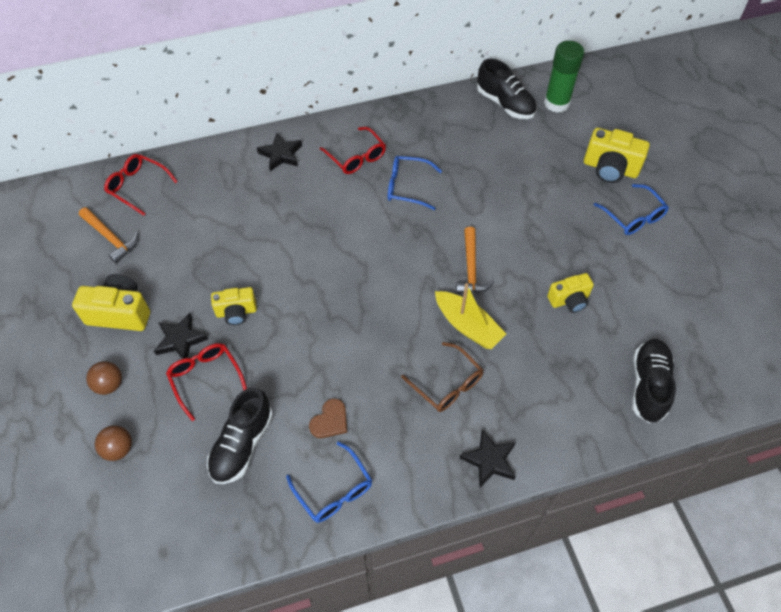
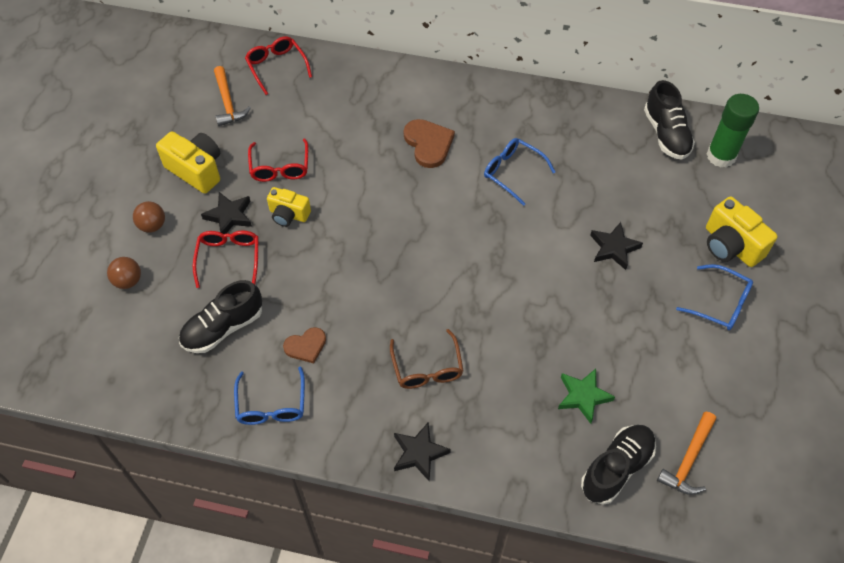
camera: 30 degrees right, 0 degrees up
(281, 154) = (417, 91): black star -> black star (614, 248)
(321, 194) = (428, 144): none -> brown heart
(356, 157) = (484, 123): red glasses -> red glasses (280, 167)
(467, 326) = (481, 326): yellow boat -> none
(471, 268) = (521, 276): orange hammer -> orange hammer (688, 460)
(569, 300) = (595, 351): yellow camera -> none
(585, 341) = (583, 396): none -> green star
(633, 216) = (720, 304): blue glasses -> blue glasses turned 60 degrees counterclockwise

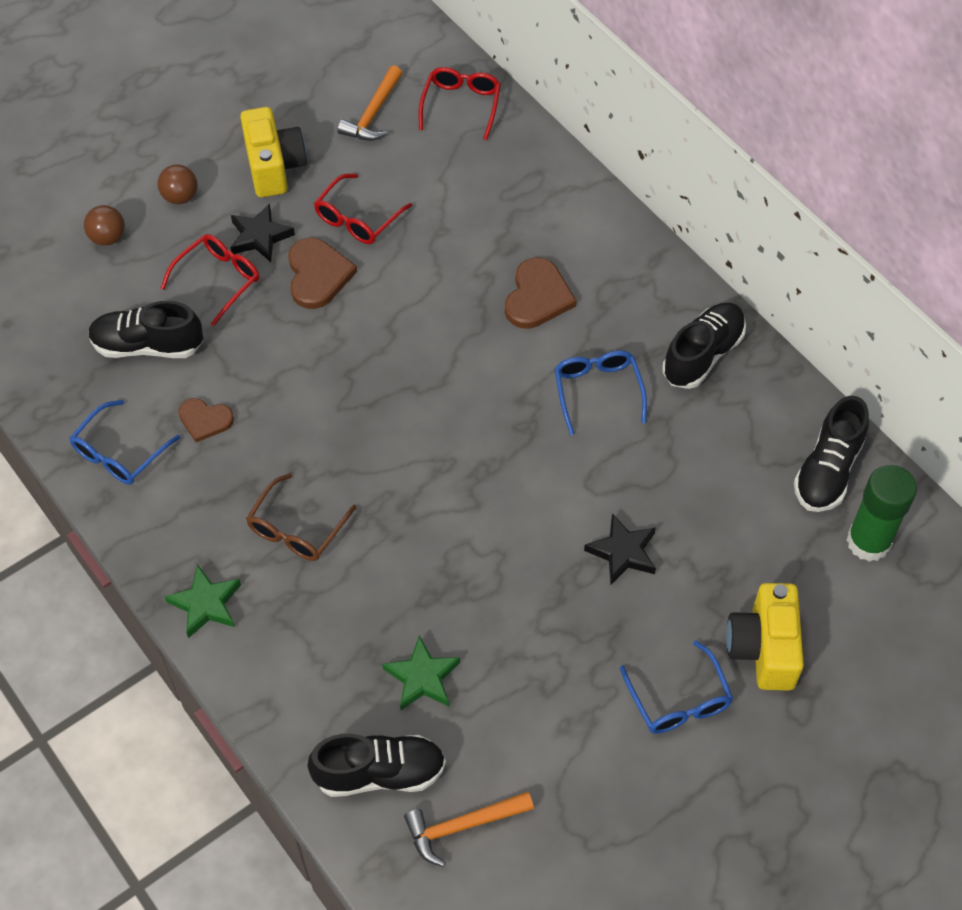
camera: 40 degrees right, 0 degrees up
(288, 215) = (318, 275): yellow camera -> brown heart
(419, 453) = (206, 604): black star -> green star
(546, 117) = (702, 355): none -> black shoe

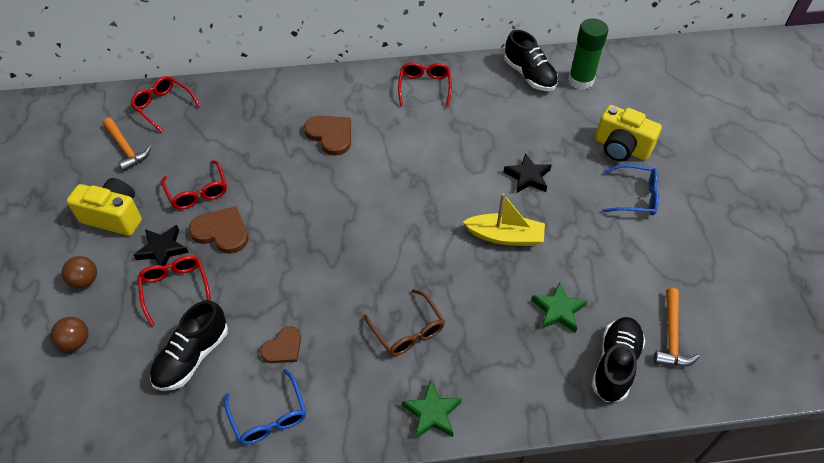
camera: 60 degrees left, 5 degrees down
(501, 569) = (505, 236): none -> yellow boat
(597, 391) = (415, 139): blue glasses -> none
(702, 355) = (425, 87): black shoe -> red glasses

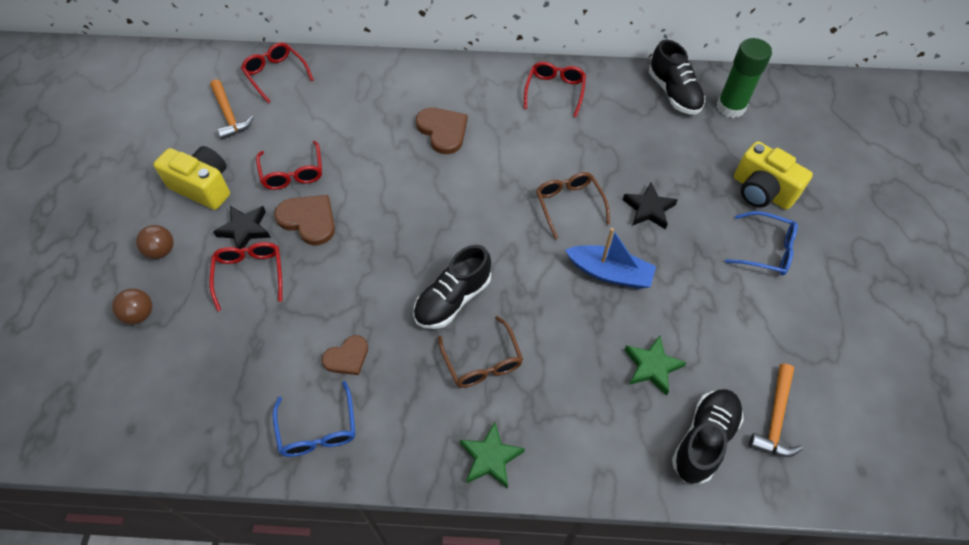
camera: 10 degrees right, 5 degrees up
(192, 356) = (252, 351): black shoe -> black shoe (453, 299)
(457, 183) = (569, 205): none -> brown glasses
(505, 236) = (609, 273): yellow boat -> blue boat

